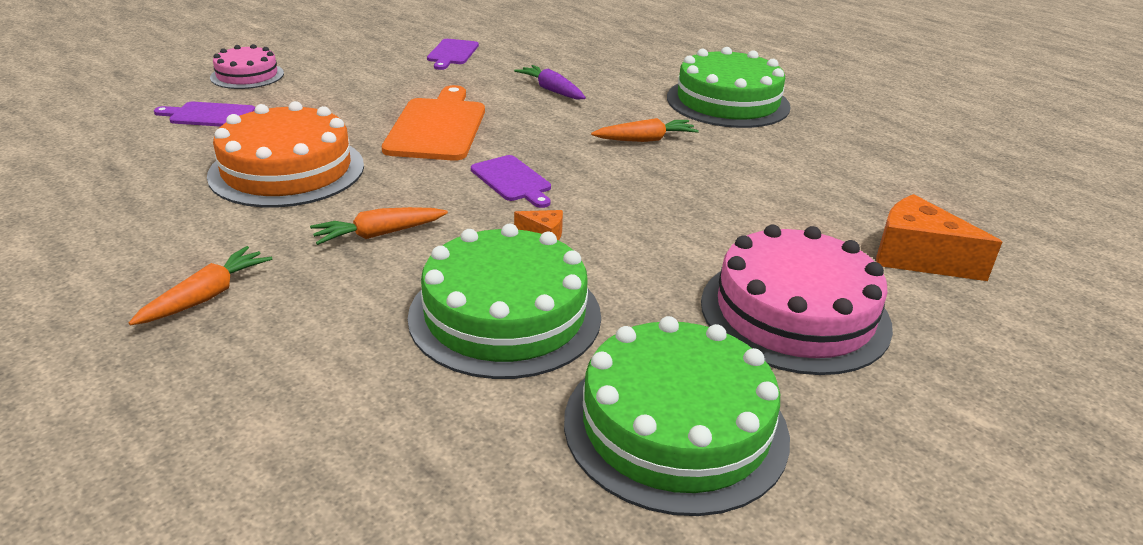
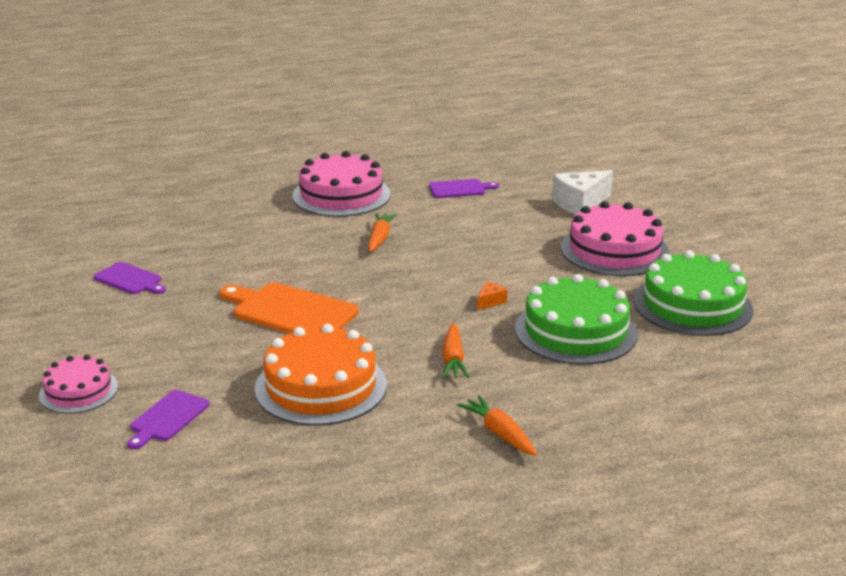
camera: 65 degrees left, 5 degrees down
(512, 180) = (407, 298): purple cutting board -> purple cutting board (459, 189)
(551, 90) = (259, 252): purple carrot -> none
(728, 102) = (341, 195): green cake -> pink cake
(917, 257) = (579, 203): orange cheese -> white cheese

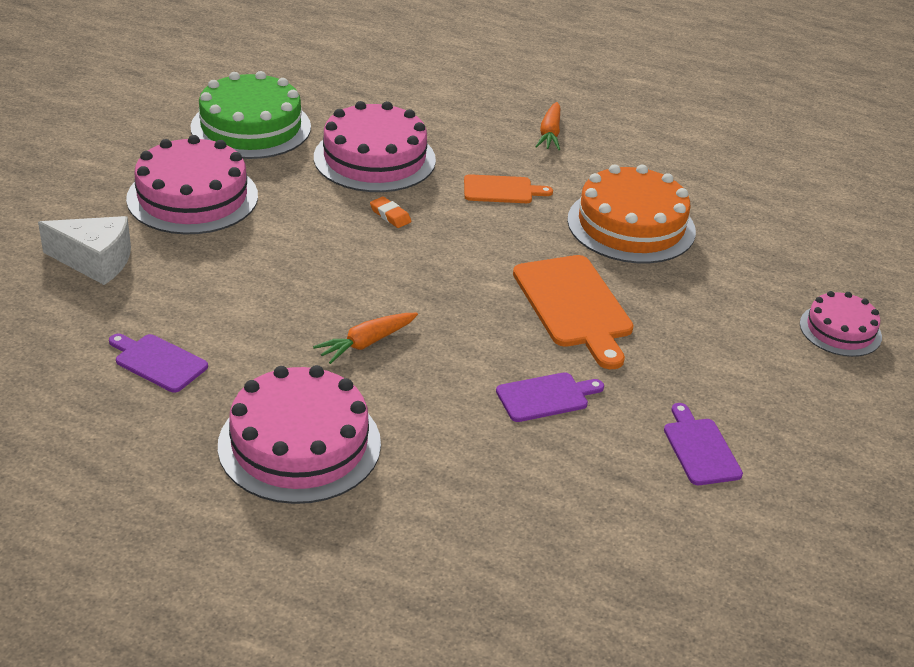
camera: 140 degrees left, 10 degrees up
(167, 418) = (778, 265): purple cutting board -> purple cutting board (546, 397)
(453, 359) = (501, 190): orange carrot -> orange cutting board
(490, 301) = (390, 215): orange cheese -> orange eraser
(575, 331) = (374, 158): green cake -> pink cake

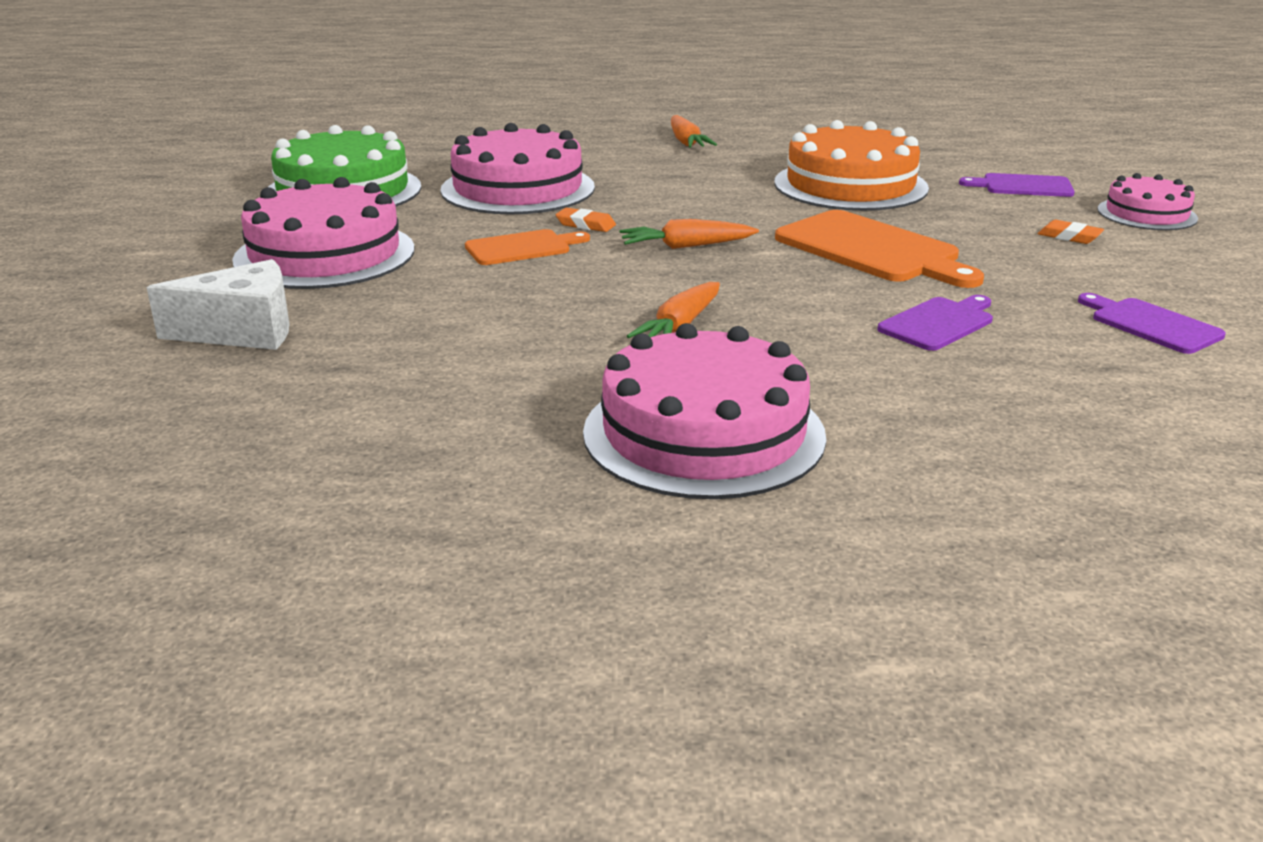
camera: 20 degrees left, 10 degrees down
(158, 362) = (426, 403): purple cutting board -> purple cutting board (1023, 186)
(441, 261) = (686, 246): none -> orange carrot
(501, 190) = (686, 186): orange cutting board -> orange cutting board (522, 248)
(744, 337) = (1069, 237): none -> orange eraser

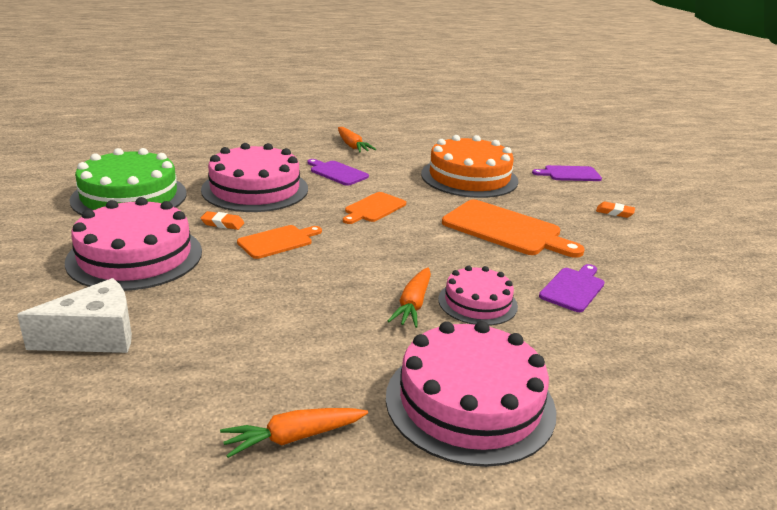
camera: 15 degrees left, 0 degrees up
(585, 224) = (314, 218): orange eraser -> orange eraser (222, 223)
(680, 217) = (373, 208): none -> orange cutting board
(686, 246) = (388, 233): orange carrot -> orange carrot (293, 438)
(1147, 214) = (648, 192): pink cake -> pink cake (477, 302)
(1151, 325) = (694, 280): purple cutting board -> purple cutting board (337, 173)

